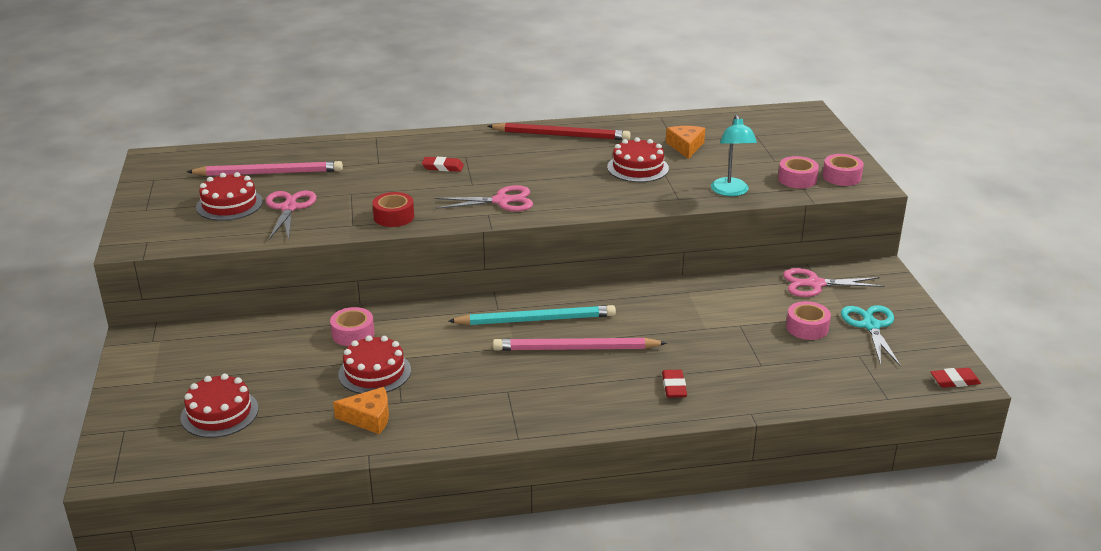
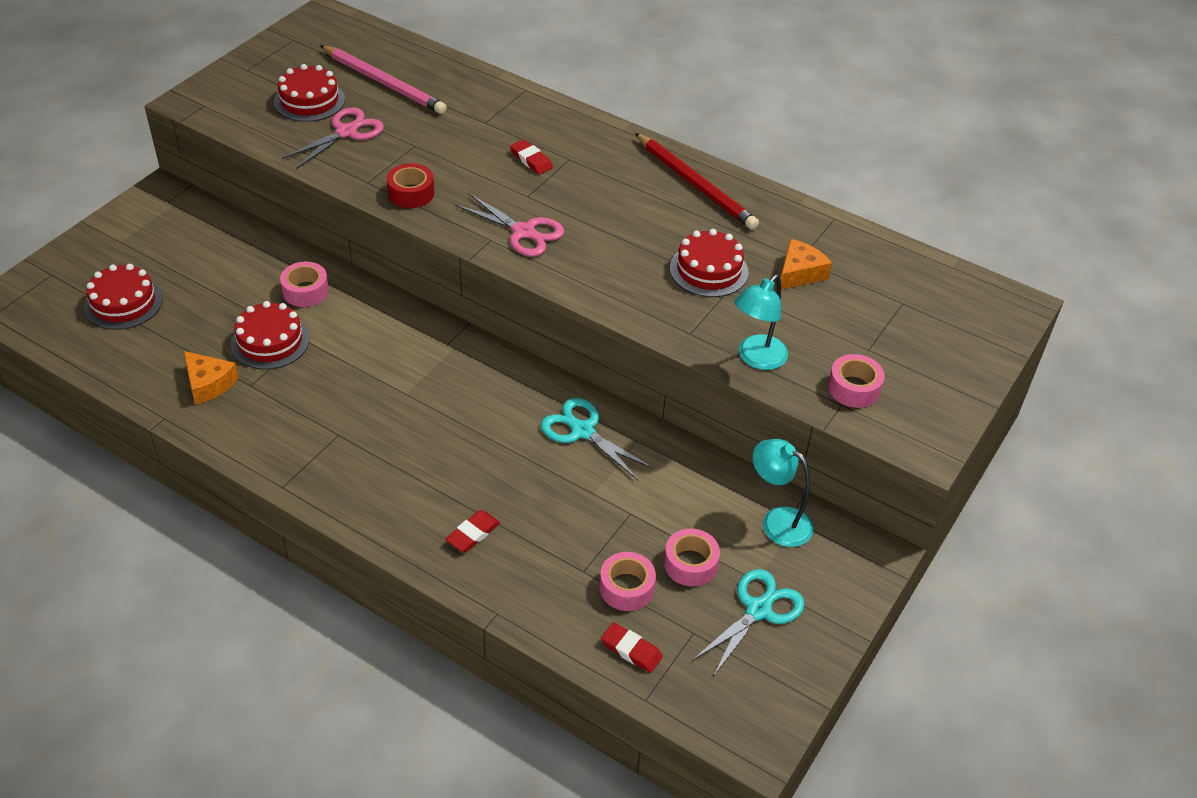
camera: 40 degrees right, 15 degrees up
(536, 320) = (461, 377): turquoise pencil -> none
(575, 349) = (450, 432): pink pencil -> none
(651, 304) = (582, 431): none -> turquoise scissors
(815, 284) = (777, 521): pink scissors -> turquoise lamp
(841, 177) = (910, 416): pink tape -> pink tape (626, 588)
(954, 381) = (744, 736): red eraser -> red eraser (631, 650)

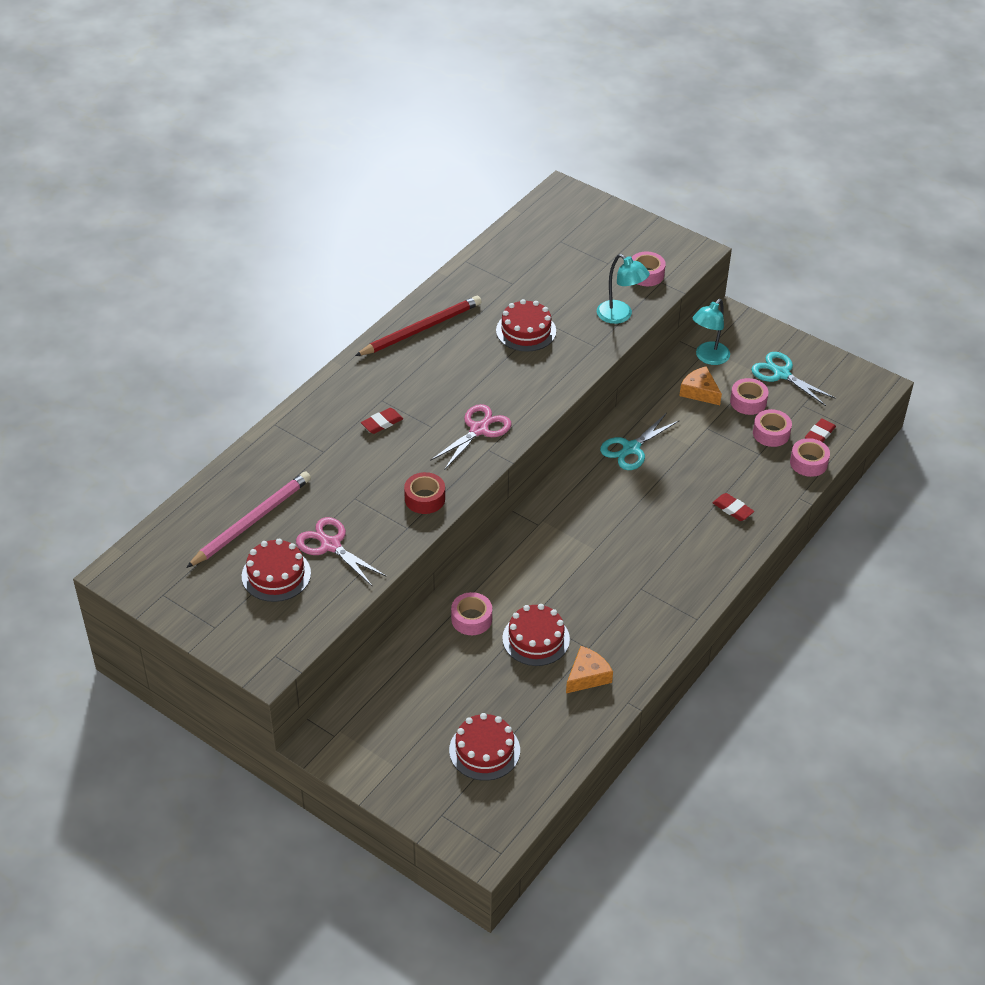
camera: 85 degrees left, 0 degrees up
(568, 630) = (808, 463): none -> pink tape
(799, 273) = (529, 285): orange cheese -> orange cheese (699, 392)

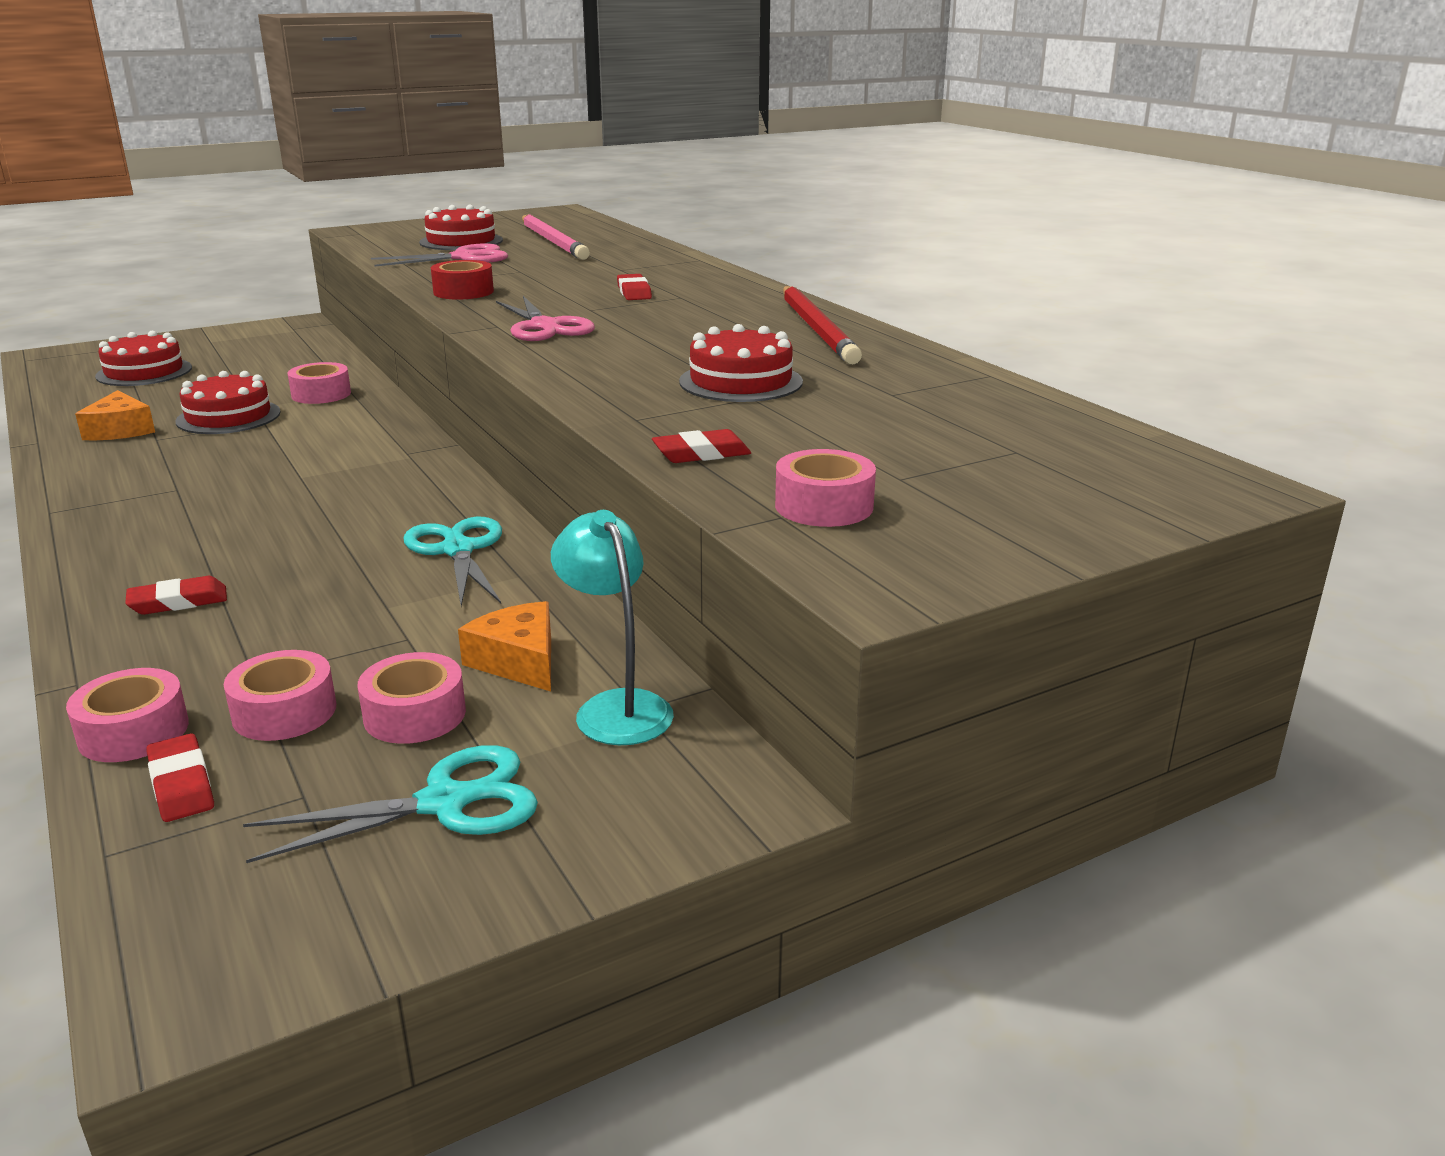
camera: 115 degrees right, 20 degrees down
(620, 316) = (701, 453): turquoise lamp -> red eraser
(699, 392) = (519, 661): orange cheese -> orange cheese turned 105 degrees counterclockwise

